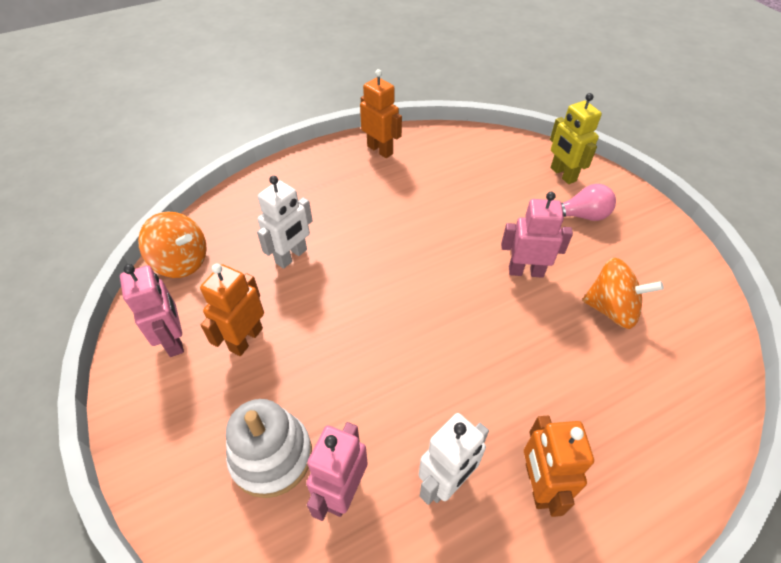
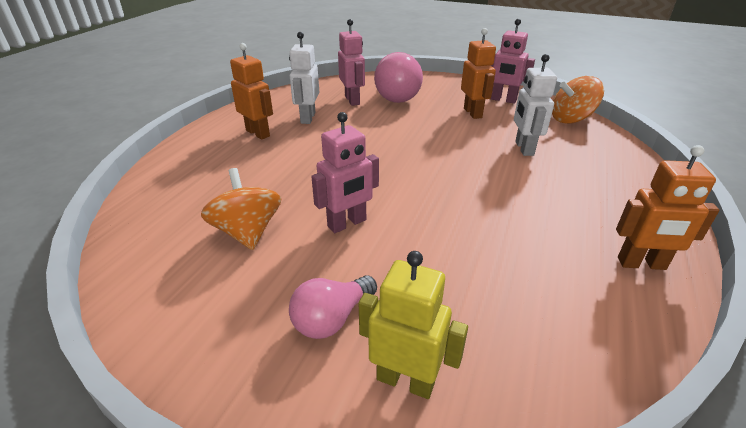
camera: 140 degrees right, 15 degrees down
(271, 456) = (396, 96): white stacking toy -> pink light bulb
(611, 309) = (247, 232): orange spinning top -> orange spinning top turned 90 degrees clockwise

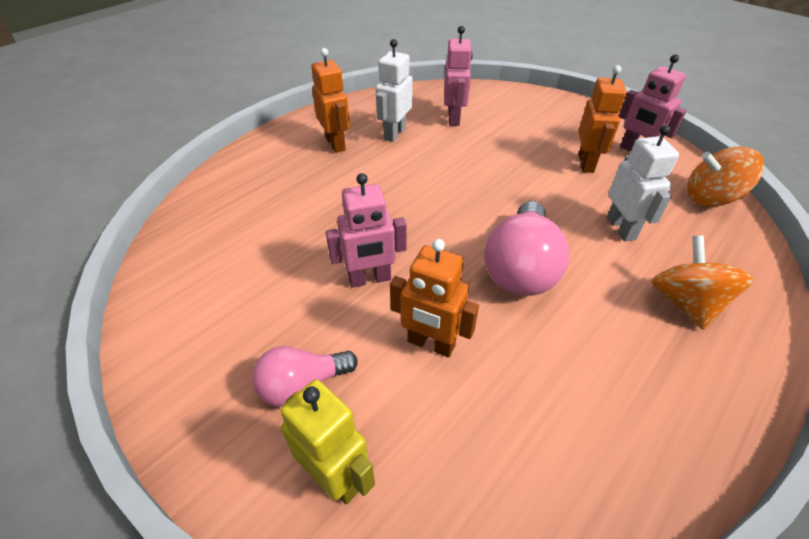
camera: 20 degrees right, 10 degrees up
(247, 232) = (272, 263): orange spinning top -> orange spinning top (685, 303)
(396, 96) = (507, 121): pink light bulb -> pink light bulb (521, 268)
(523, 148) = (621, 228): white robot -> white robot turned 150 degrees clockwise
(641, 264) = (675, 428): orange robot -> orange robot (430, 344)

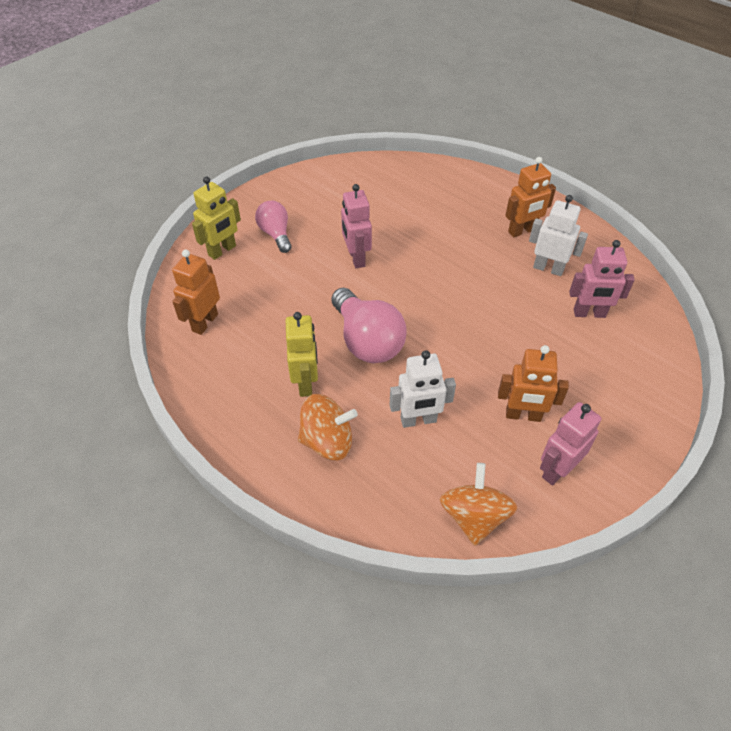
camera: 90 degrees right, 5 degrees up
(430, 344) = (299, 287): orange robot -> orange robot (204, 322)
(521, 268) = (367, 341): pink light bulb -> pink light bulb turned 135 degrees counterclockwise
(607, 328) = (306, 383): none -> yellow robot

